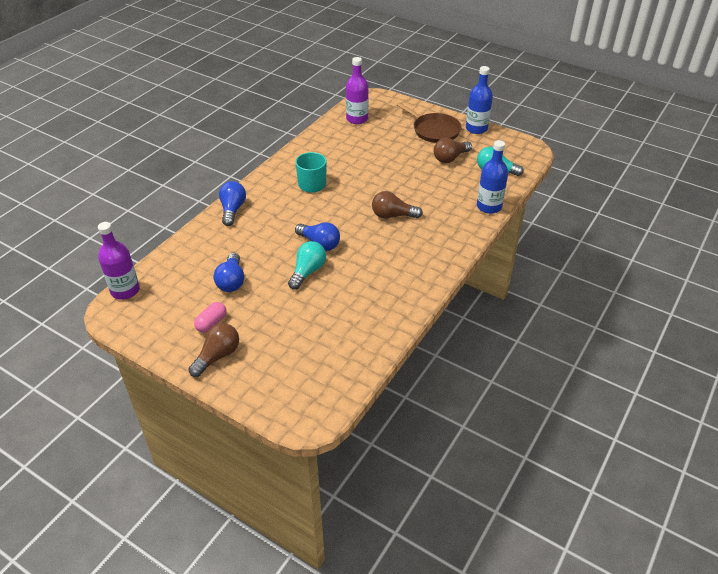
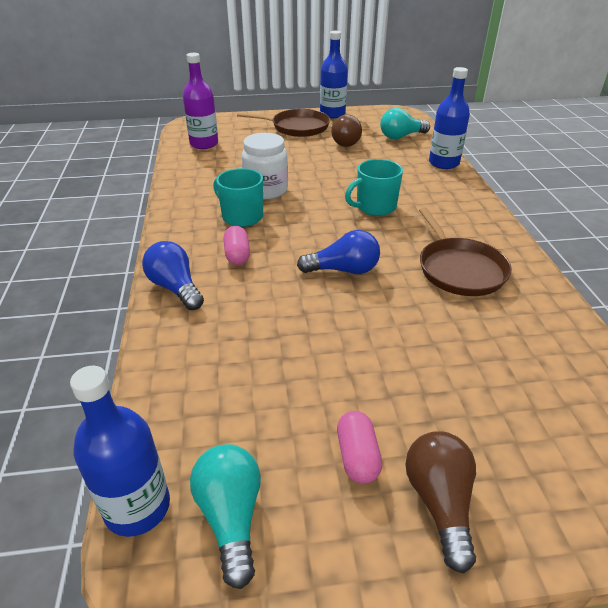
camera: 40 degrees left, 5 degrees down
(125, 290) = (137, 507): purple bottle -> blue bottle
(231, 281) = (300, 376): blue light bulb -> none
(281, 207) = (237, 255): none -> pink capsule
(308, 272) = (378, 307): turquoise light bulb -> turquoise light bulb (231, 517)
(347, 172) = (266, 190): none -> white jar
(379, 277) = (459, 269): none -> brown pan
(393, 215) = (374, 207): brown light bulb -> turquoise mug

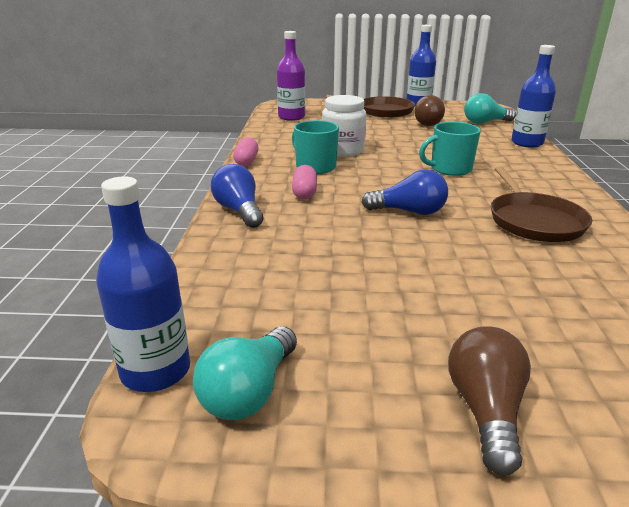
camera: 10 degrees right, 10 degrees down
(231, 517) = (249, 391): turquoise light bulb -> turquoise light bulb turned 150 degrees counterclockwise
(357, 456) = (397, 358): pink capsule -> pink capsule (246, 161)

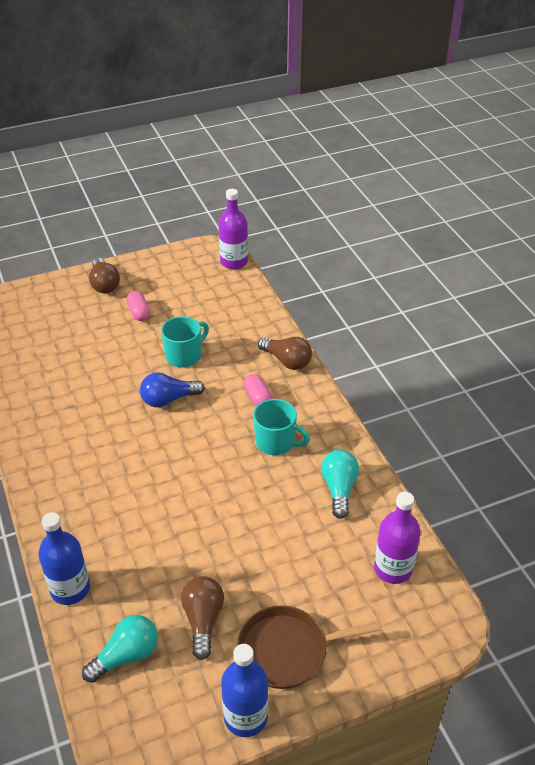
camera: 155 degrees right, 15 degrees up
(155, 371) = (234, 262): blue bottle -> purple bottle
(239, 211) = (287, 361): blue light bulb -> brown light bulb
(246, 161) = (343, 430): pink capsule -> pink capsule (139, 312)
(249, 391) = (193, 266): turquoise light bulb -> turquoise light bulb (339, 489)
(343, 151) = (270, 486): white jar -> none
(449, 169) = (151, 482): turquoise mug -> turquoise mug (184, 356)
(534, 221) = (76, 418): brown pan -> none

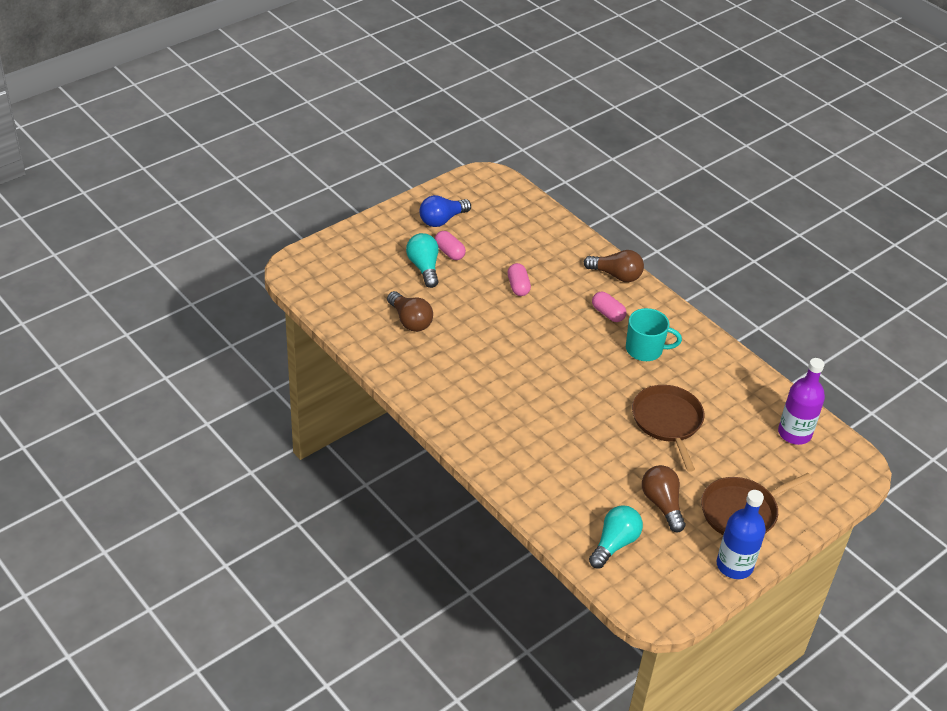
camera: 20 degrees left, 0 degrees up
(70, 589) = (536, 504): blue bottle -> none
(104, 284) = (397, 229): brown light bulb -> brown light bulb (410, 321)
(168, 399) = (527, 329): blue light bulb -> blue light bulb (442, 220)
(184, 356) = (518, 286): turquoise mug -> pink capsule
(234, 262) = (513, 187): purple bottle -> none
(259, 525) = (667, 421): none -> brown pan
(339, 489) = (719, 379): turquoise light bulb -> turquoise light bulb (424, 267)

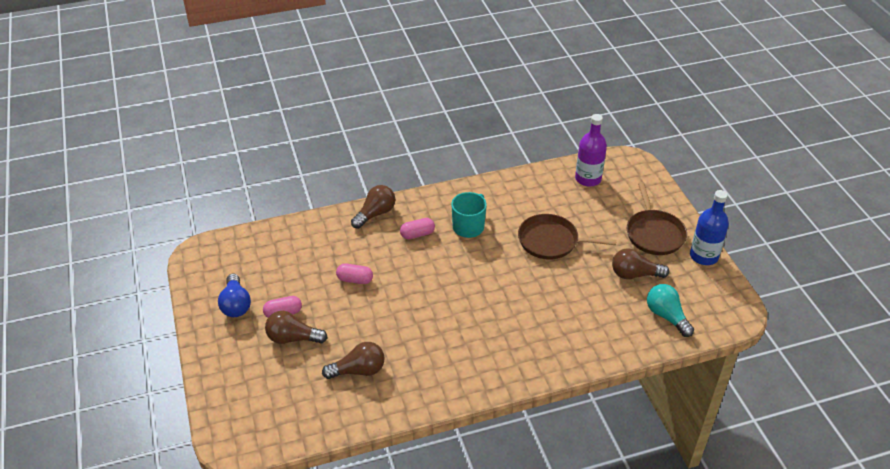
camera: 65 degrees left, 0 degrees up
(424, 267) = (293, 338): turquoise light bulb -> brown light bulb

